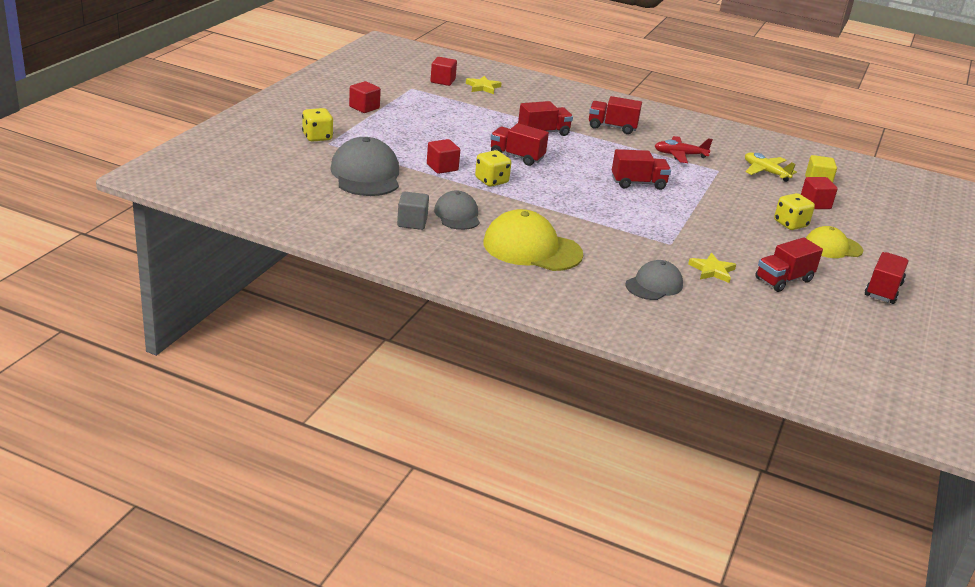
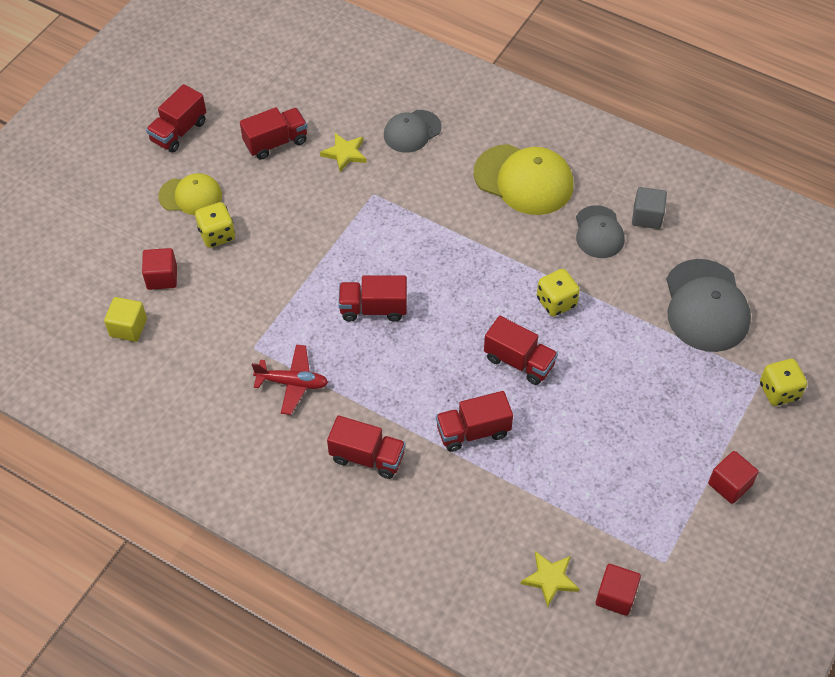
camera: 170 degrees left, 25 degrees up
(442, 167) = (615, 328): red cube -> none
(765, 172) = (188, 348): yellow plane -> none

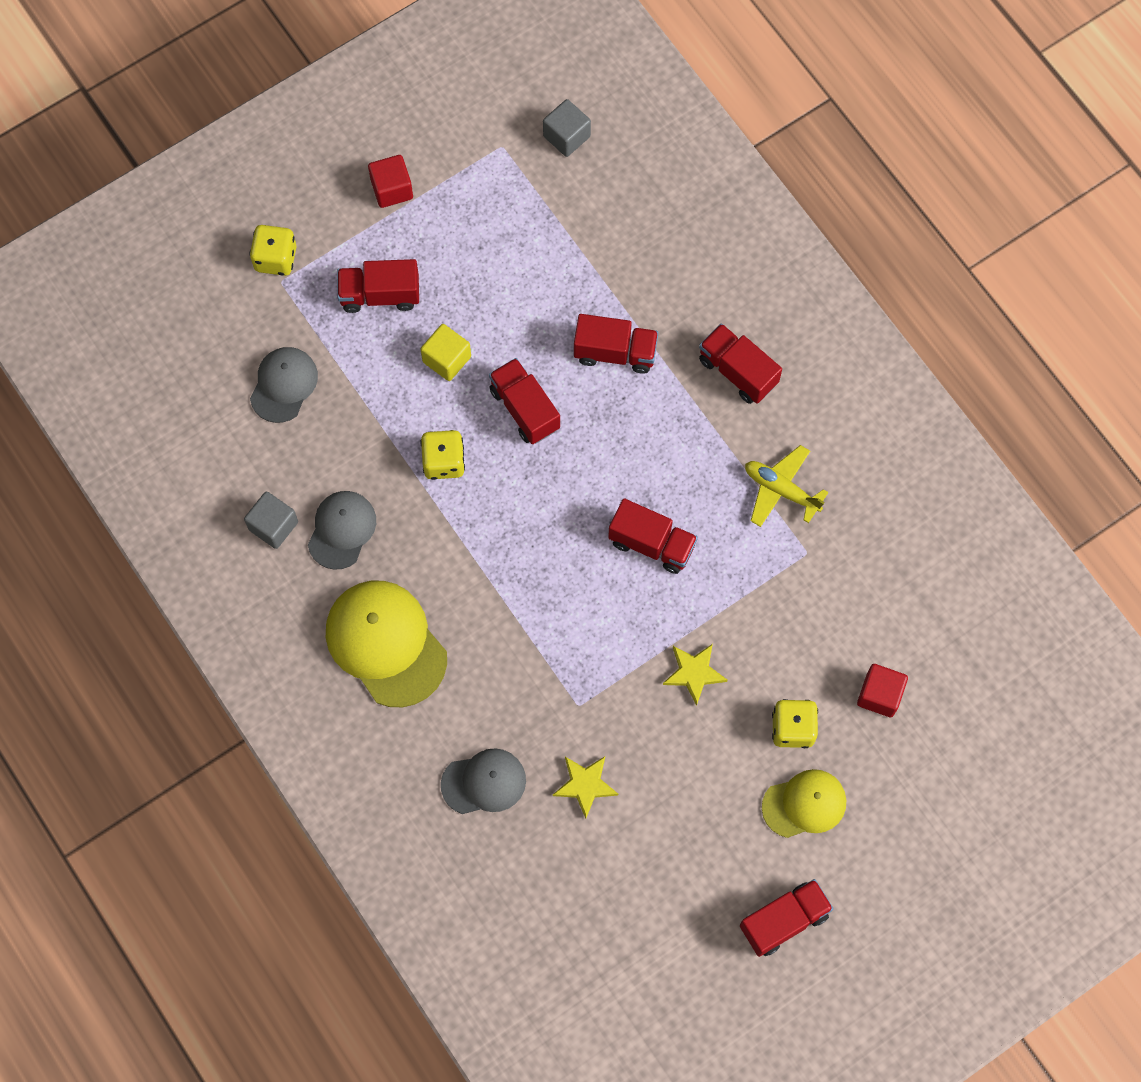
camera: 155 degrees left, 15 degrees up
(128, 327) = (940, 641): yellow cube -> yellow cube (447, 359)
(191, 196) = (804, 804): yellow cap -> yellow cap turned 135 degrees clockwise
(276, 142) = (665, 844): red truck -> red truck (380, 295)
(292, 383) = (781, 490): red plane -> yellow plane
(550, 579) = (618, 177): yellow star -> yellow star (694, 673)
(615, 596) = (566, 136): red cube -> grey cube
(706, 306) = (284, 385): grey cap -> grey cap, size x0.61

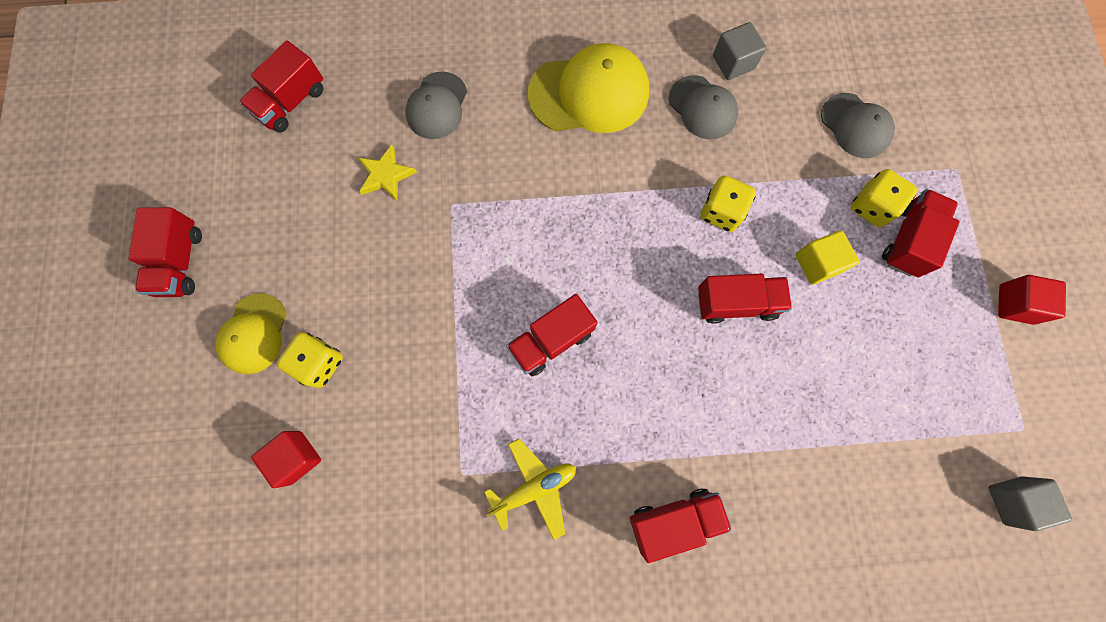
camera: 120 degrees right, 5 degrees up
(276, 259) = (982, 175): yellow dice -> yellow dice (871, 207)
(615, 352) = (752, 414): red truck -> red truck (291, 102)
(694, 673) = (418, 309): yellow star -> none

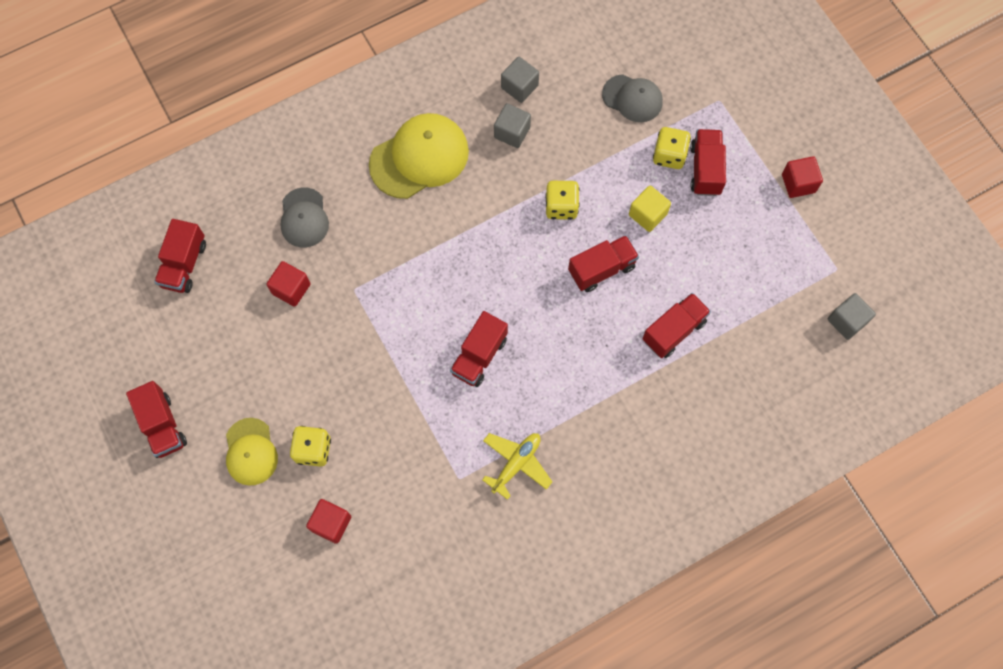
camera: 25 degrees left, 5 degrees down
(386, 175) = (291, 289): yellow star -> red cube
(674, 520) = (624, 440): red truck -> red truck (673, 331)
(702, 108) = (512, 132): grey cap -> grey cube

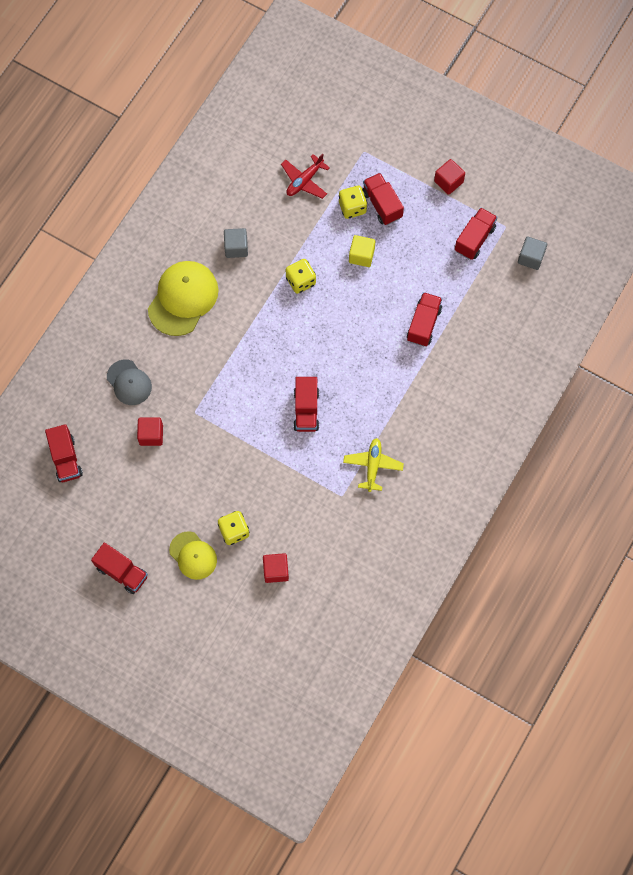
camera: 30 degrees left, 0 degrees up
(519, 87) = (222, 213): grey cube -> none
(601, 269) = (352, 309): red truck -> red truck (474, 239)
(632, 98) = (304, 181): grey cap -> red plane

